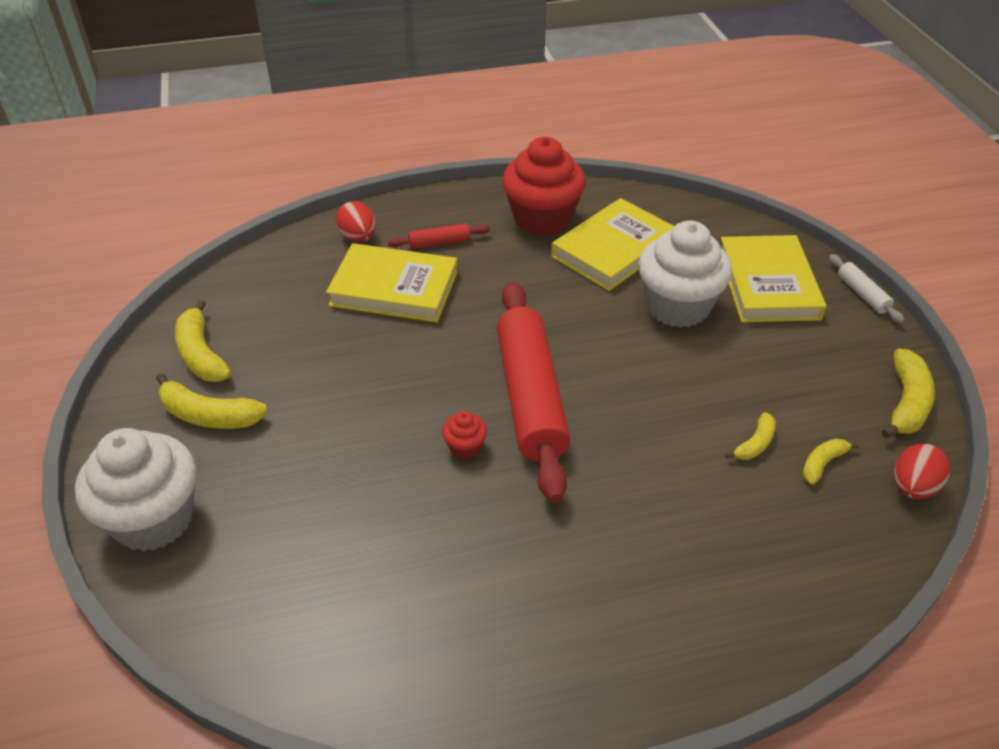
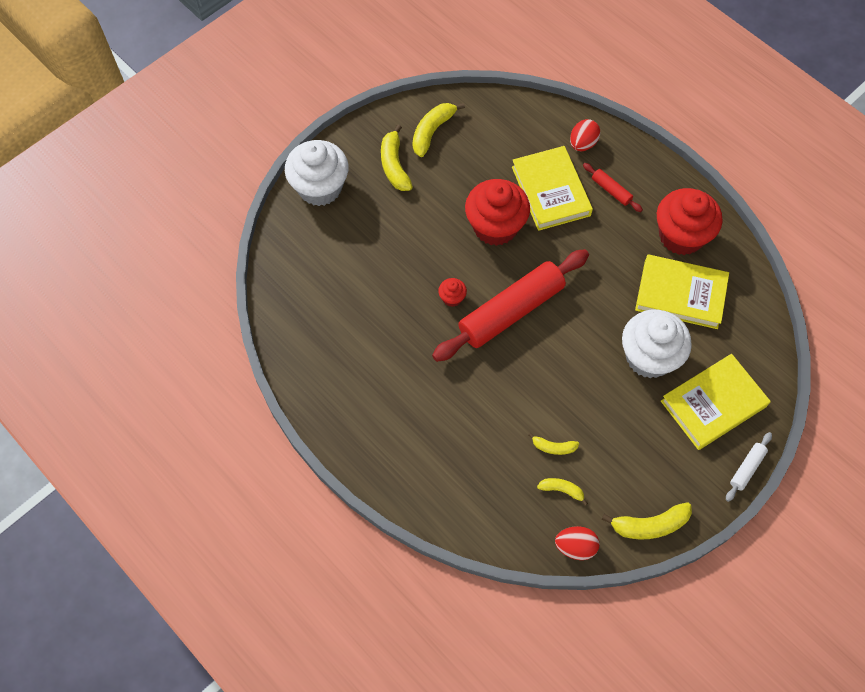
camera: 60 degrees right, 20 degrees up
(397, 357) = (495, 226): none -> red cupcake

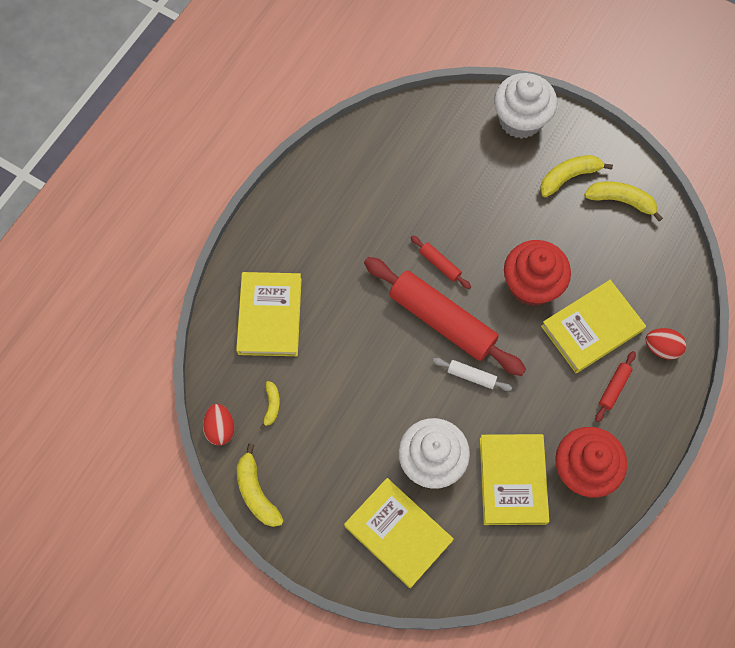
camera: 75 degrees right, 5 degrees up
(452, 298) = (440, 264): red cupcake -> red rolling pin
(464, 470) = (270, 316): none -> yellow book
(553, 447) = (312, 389): yellow banana -> none
(747, 468) = (337, 577): white rolling pin -> white rolling pin (471, 376)

